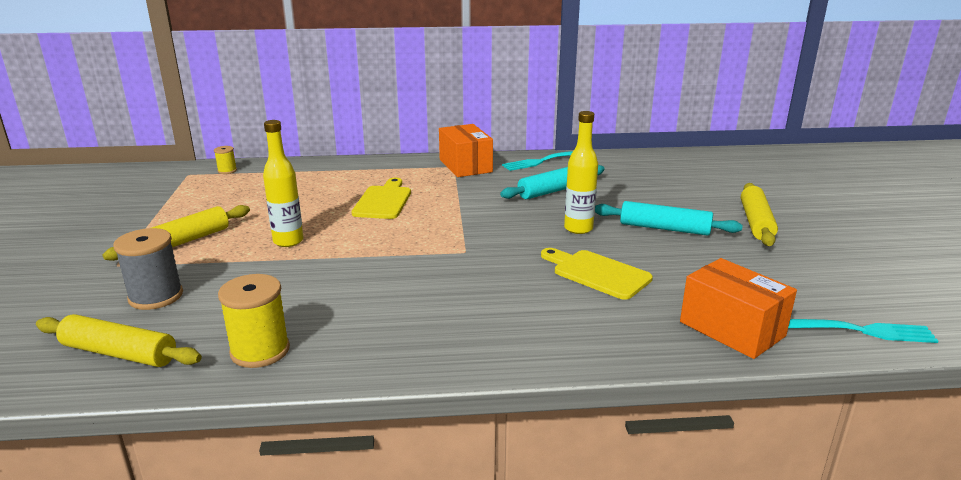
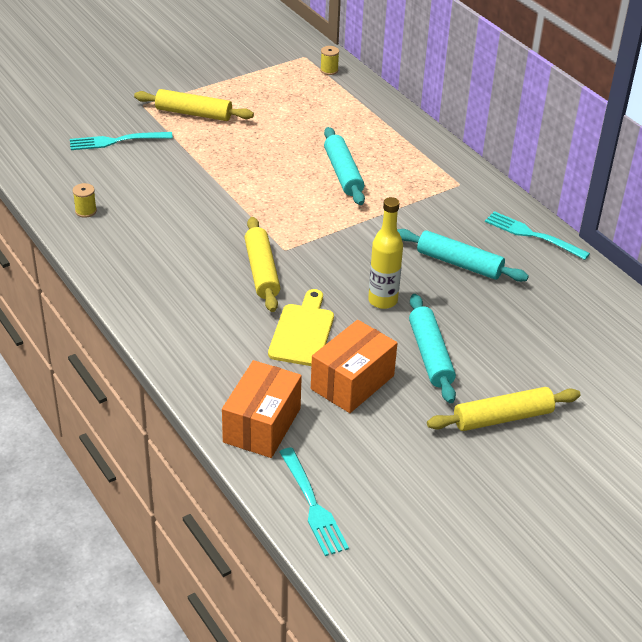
camera: 60 degrees right, 15 degrees up
(119, 353) = (50, 161): yellow rolling pin -> yellow rolling pin (261, 271)
(156, 296) = (116, 141): grey spool -> turquoise fork
(260, 351) = (86, 211): yellow spool -> yellow spool, size x0.52
(288, 241) = (231, 158): yellow bottle -> none
(383, 201) = (343, 173): yellow cutting board -> turquoise rolling pin
(465, 166) = (469, 190): orange box -> orange box (352, 382)

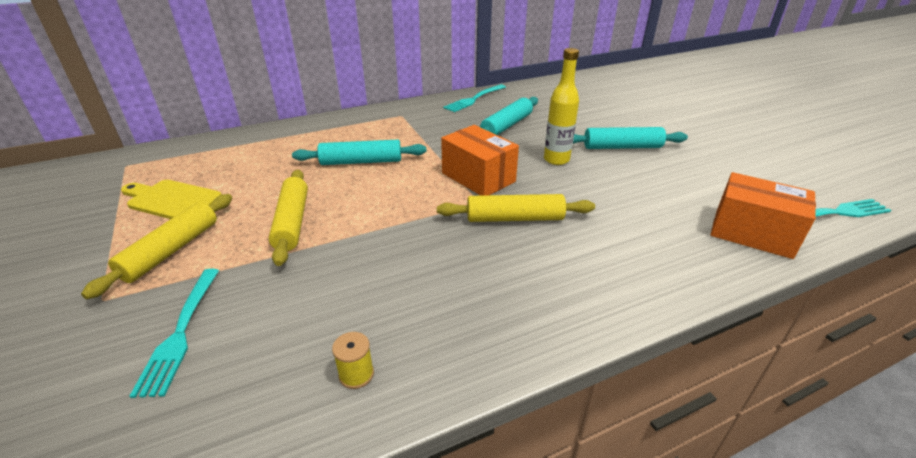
camera: 80 degrees left, 5 degrees down
(302, 332) = (607, 201): yellow cutting board -> yellow cutting board (171, 200)
(329, 70) = (170, 154): yellow spool -> none
(352, 382) = (669, 182): orange box -> orange box (478, 177)
(503, 418) = (681, 129): yellow rolling pin -> yellow rolling pin (292, 222)

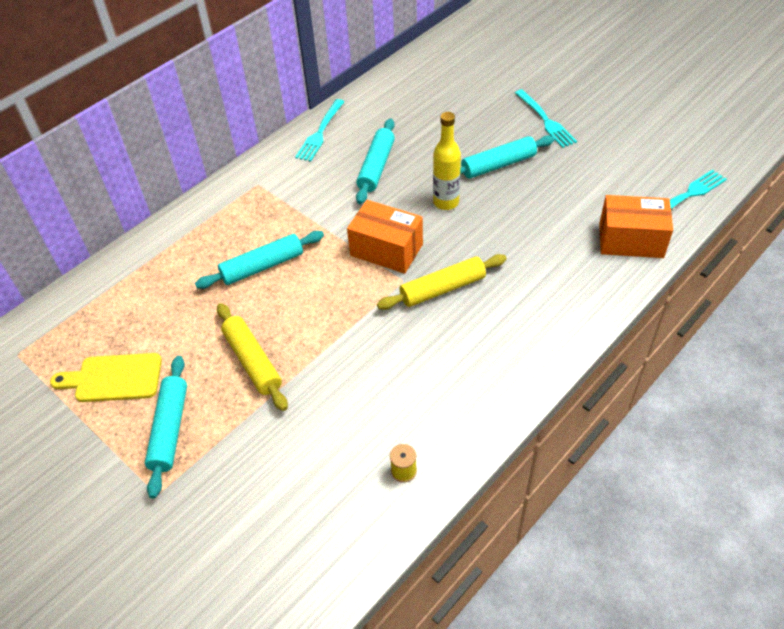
camera: 20 degrees left, 15 degrees up
(171, 250) = (169, 429): yellow rolling pin -> turquoise rolling pin
(181, 332) = (250, 492): turquoise fork -> turquoise fork (545, 120)

